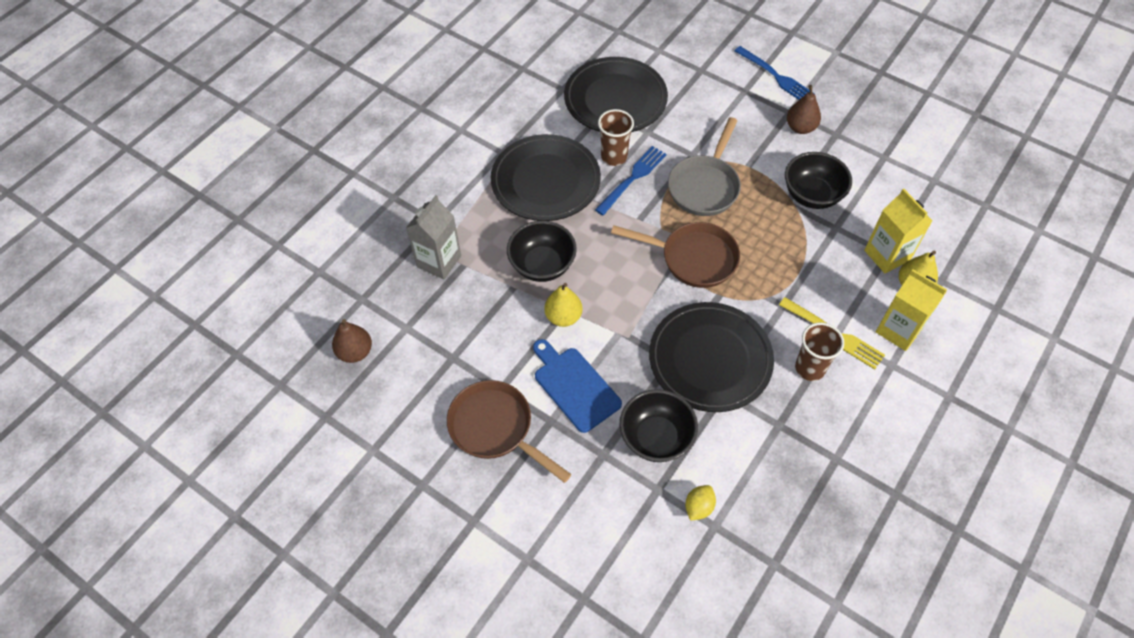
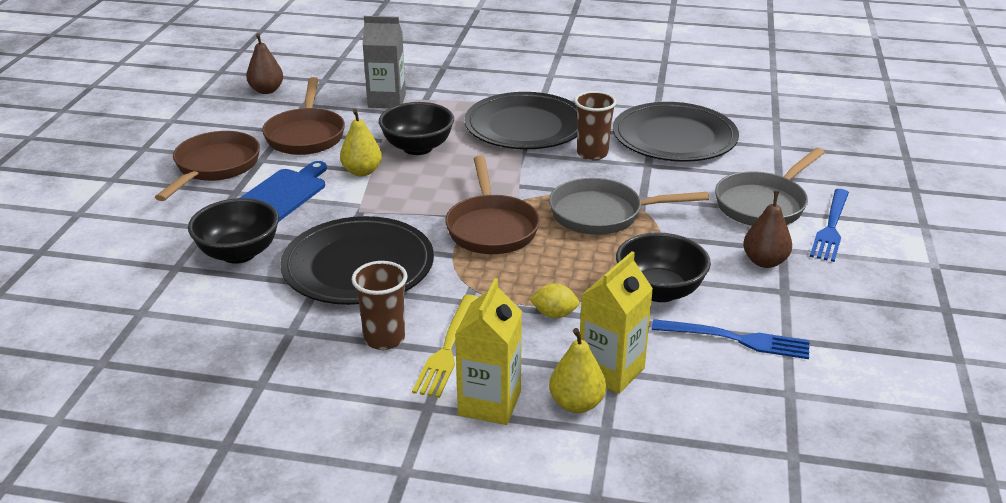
camera: 65 degrees right, 25 degrees down
(472, 341) = (306, 135): none -> brown pan
(632, 178) = (573, 170): blue fork -> blue fork (737, 339)
(698, 507) = (161, 297): yellow lemon -> yellow lemon (554, 314)
(732, 94) = (764, 204): none -> grey pan

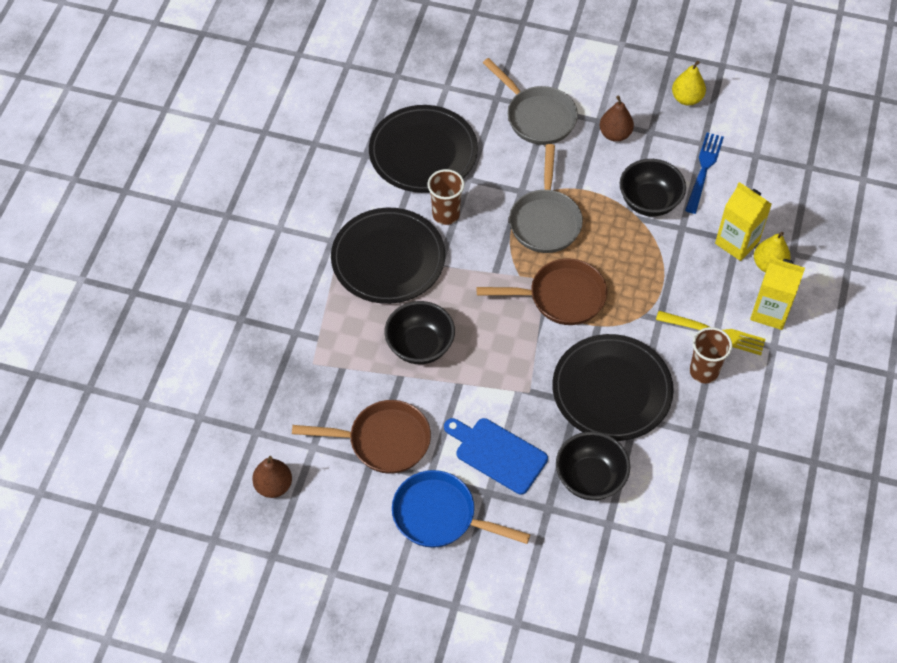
camera: 85 degrees left, 25 degrees up
(214, 167) = (440, 516): brown pan -> blue pan
(362, 171) = (460, 391): yellow pear -> yellow pear (686, 99)
(387, 101) = (316, 371): grey carton -> none
(554, 314) = (676, 267): yellow lemon -> none
(831, 228) = (573, 85): blue fork -> none

